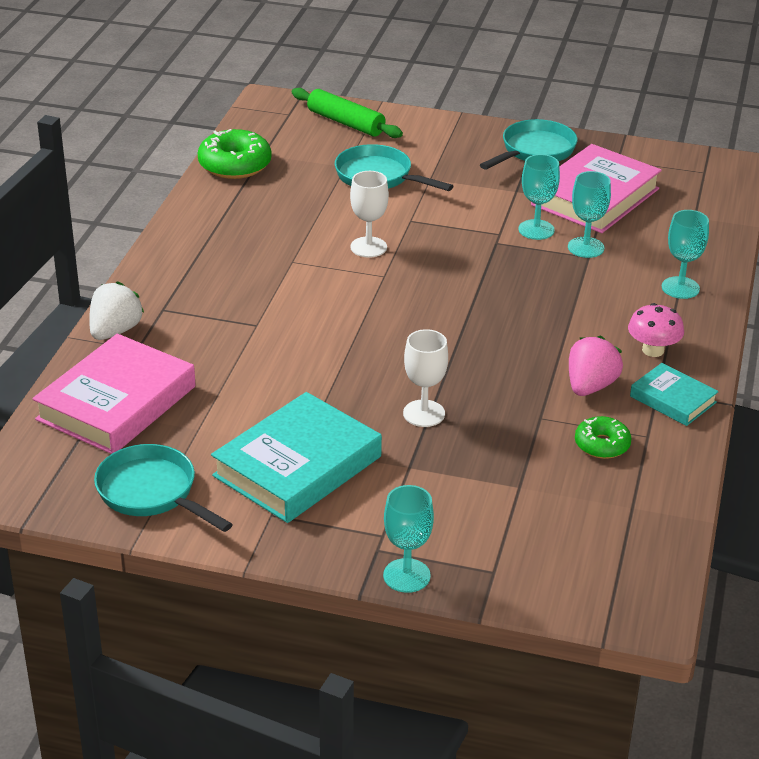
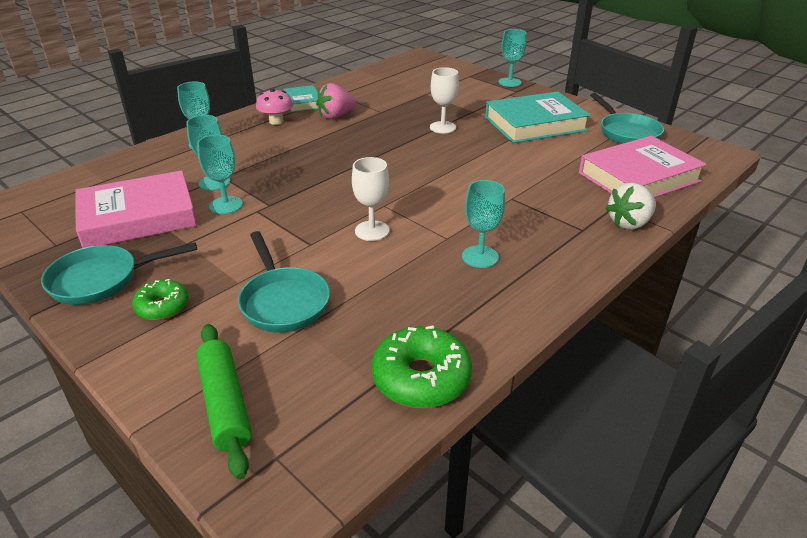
camera: 150 degrees left, 0 degrees up
(248, 253) = (480, 257): none -> turquoise goblet
(602, 445) = (365, 96): green donut -> green donut (162, 306)

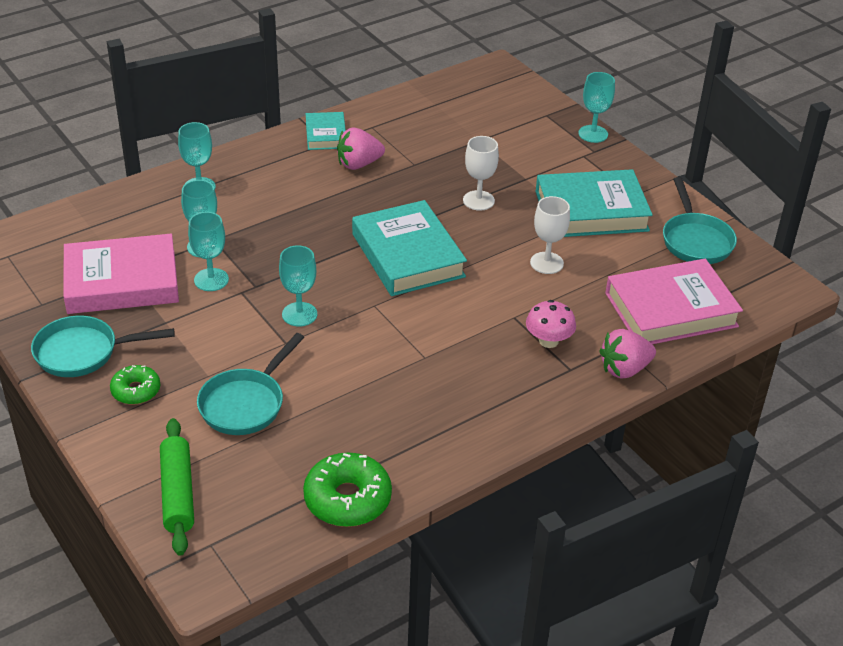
camera: 10 degrees right, 5 degrees up
(276, 121) = (287, 163): pink mushroom -> pink mushroom (548, 341)
(283, 301) = (245, 403): turquoise pan -> turquoise pan turned 45 degrees clockwise
(372, 231) = (351, 336): white goblet -> white goblet (546, 263)
(400, 167) = (408, 255): none -> turquoise book
(480, 257) = (449, 385): turquoise goblet -> turquoise goblet (299, 314)
(629, 223) = (624, 369): white strawberry -> pink strawberry

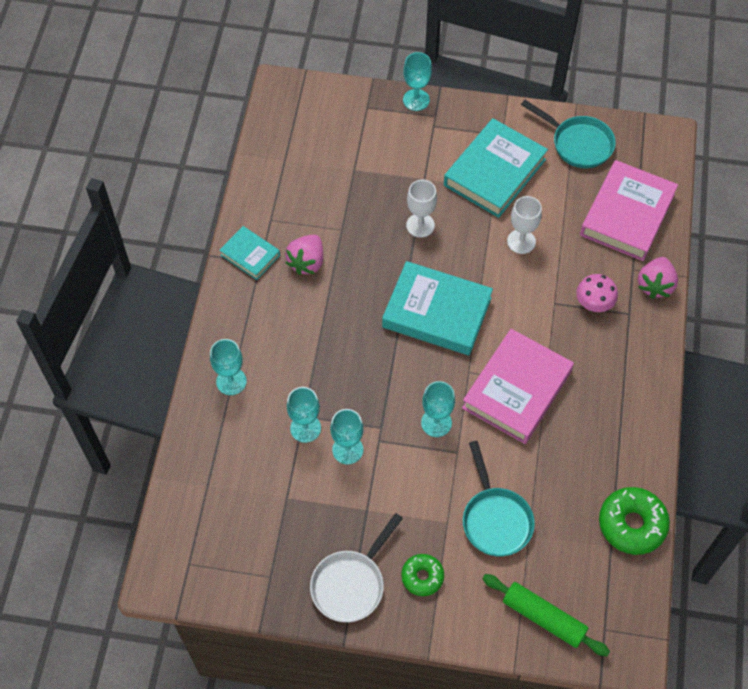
camera: 45 degrees left, 20 degrees up
(83, 352) = (351, 584): turquoise pan -> white pan
(122, 282) = (295, 507): pink book -> pink book (517, 390)

